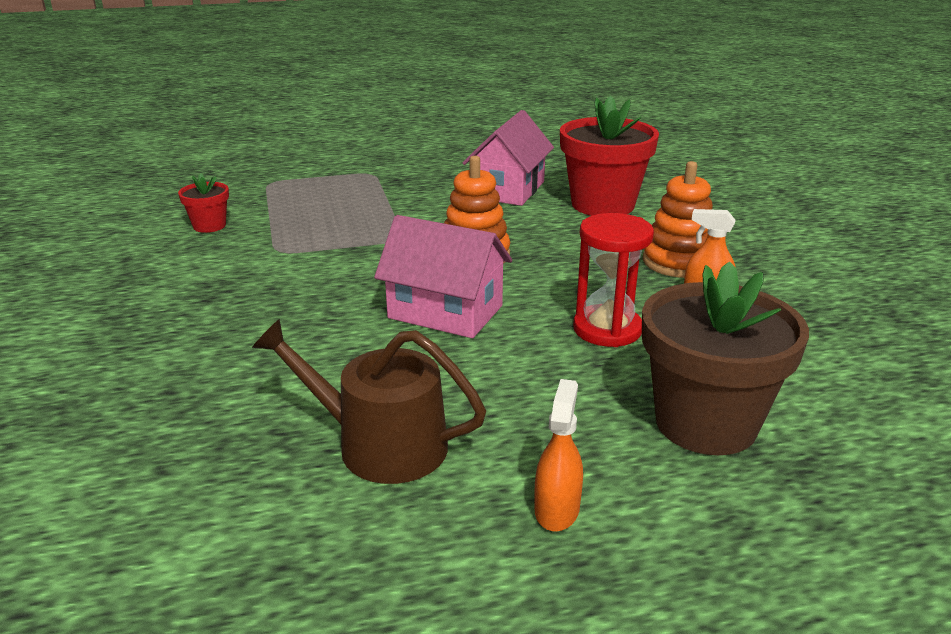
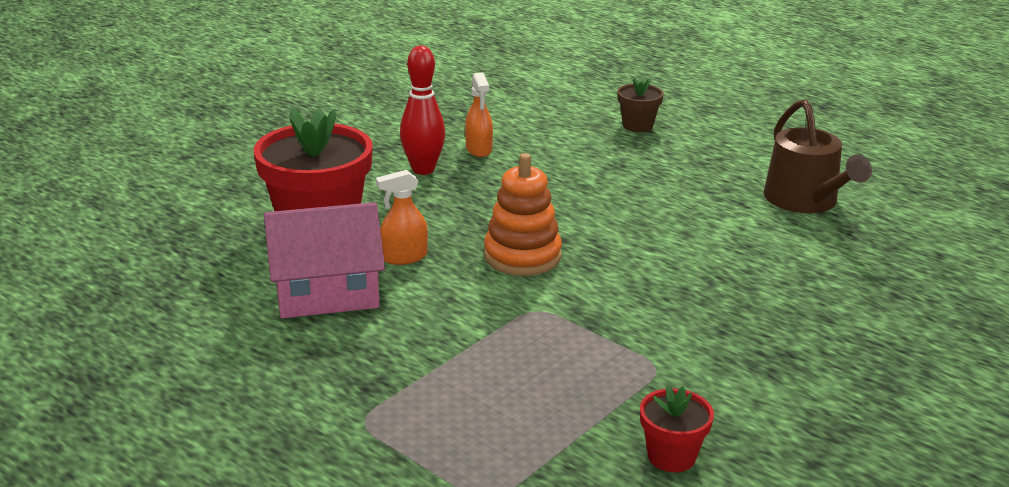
camera: 125 degrees left, 0 degrees up
(445, 312) = (637, 234): pink house -> none
(557, 510) = (766, 144): orange spray bottle -> orange spray bottle (404, 257)
(607, 329) = (573, 171): red hourglass -> none
(678, 262) = (423, 169): orange stacking toy -> red bowling pin
(706, 423) = (637, 126): brown flower pot -> brown flower pot, size x0.48

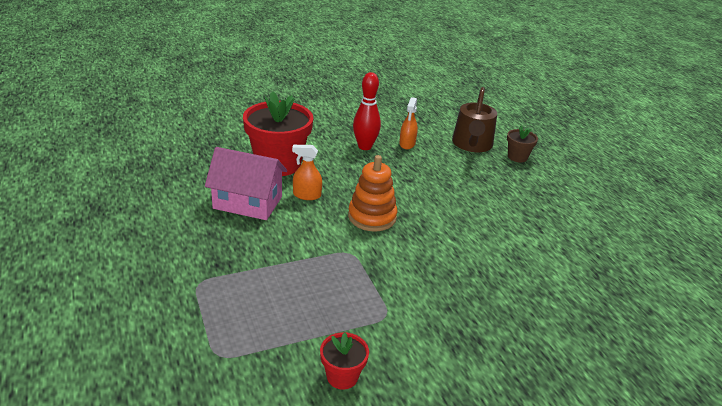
camera: 25 degrees right, 5 degrees up
(805, 200) = (585, 240): brown watering can -> brown watering can (472, 144)

